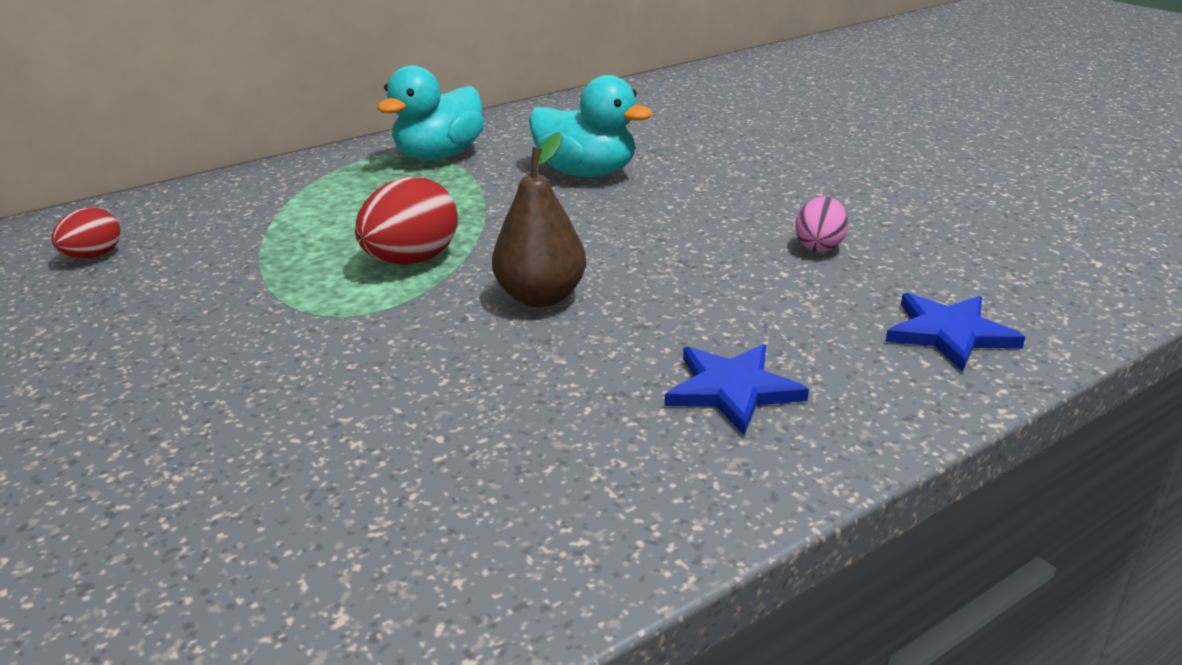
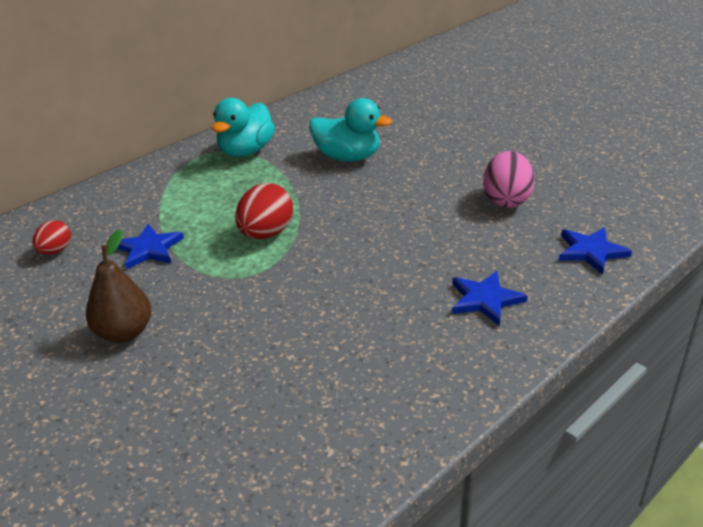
camera: 10 degrees left, 5 degrees up
(227, 265) = (149, 249): none -> blue star
(541, 297) = (356, 252): brown pear -> brown pear (124, 333)
(819, 246) = (506, 200): pink egg -> pink egg, size x1.66

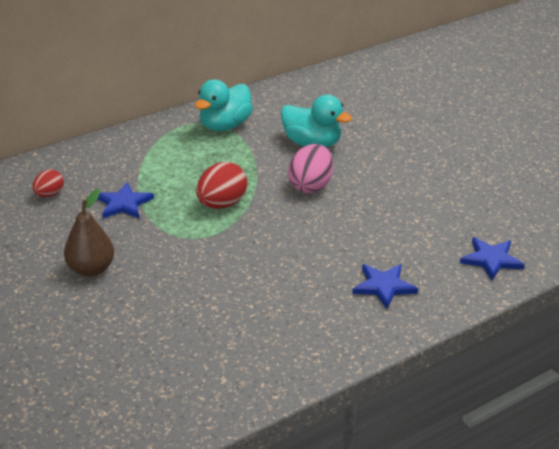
camera: 10 degrees right, 0 degrees up
(506, 200) = (437, 203): pink egg -> pink egg (311, 186)

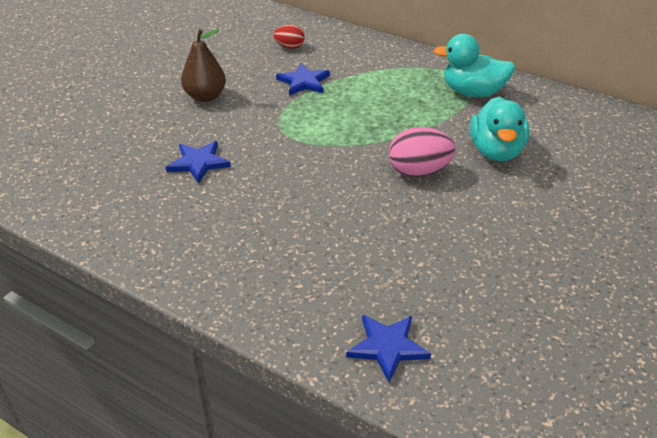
camera: 65 degrees right, 5 degrees up
(222, 204) = (343, 129): red egg -> none
(384, 286) = (281, 269): blue star -> blue star (198, 163)

